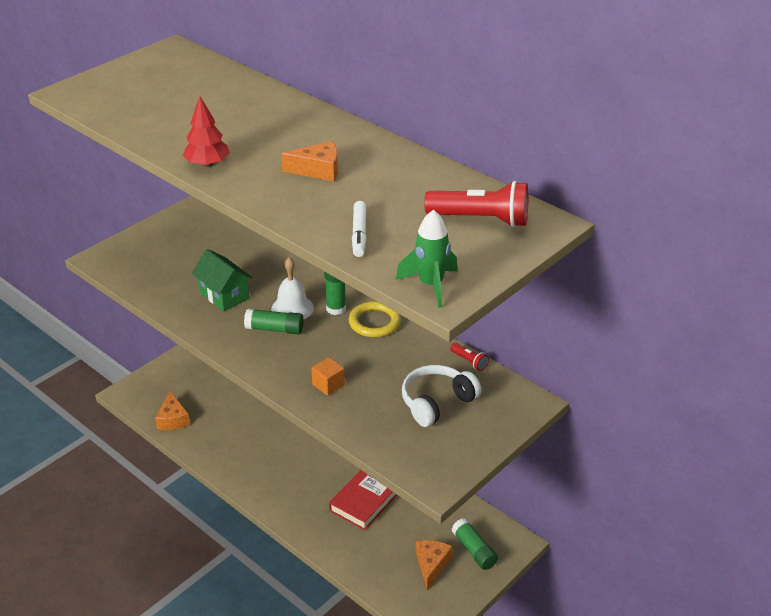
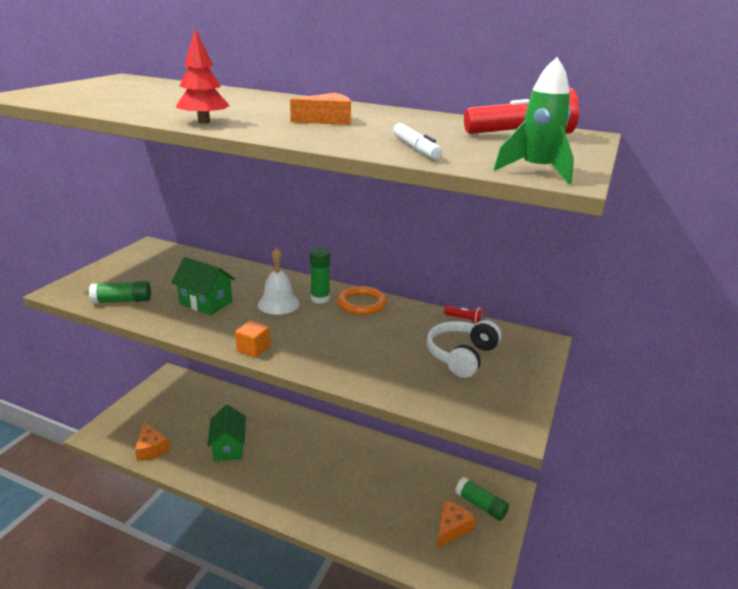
camera: 20 degrees left, 10 degrees down
(246, 434) = (228, 447): none -> green house
(274, 329) = (269, 322): green glue stick -> green glue stick (122, 301)
(328, 385) = (349, 359): orange cube -> orange cube (253, 349)
(365, 501) = (363, 483): red book -> none
(374, 322) = (361, 304): yellow ring -> orange ring
(431, 565) = (451, 528): orange cheese -> orange cheese turned 45 degrees clockwise

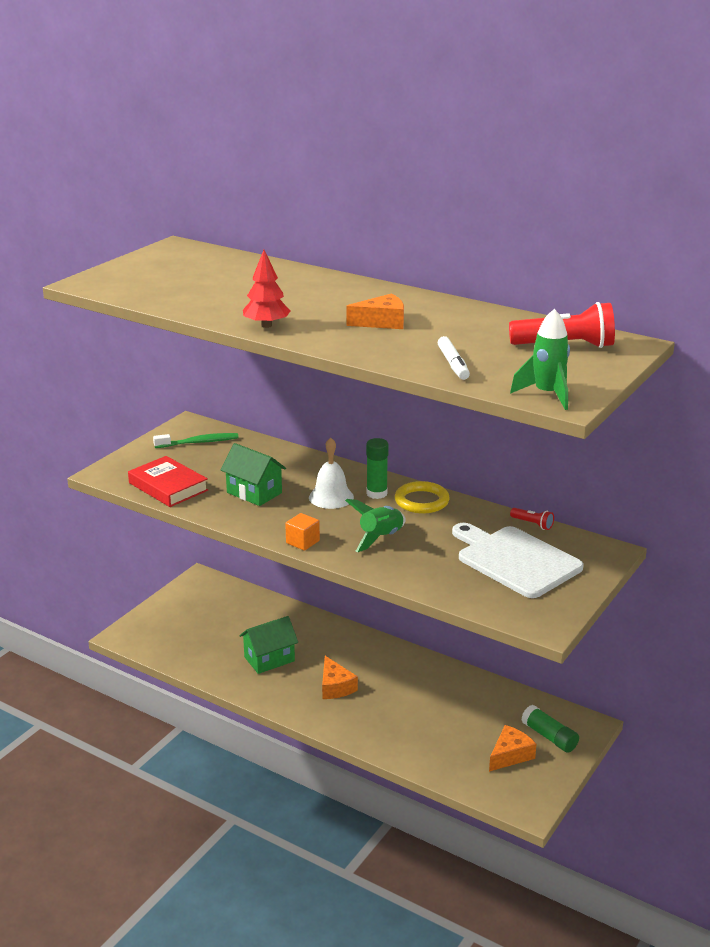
camera: 10 degrees right, 0 degrees up
(122, 301) = (168, 486): green glue stick -> red book
(151, 448) = (183, 654): orange cheese -> orange cheese (335, 687)
(157, 261) = (199, 442): none -> green toothbrush
(228, 447) = (269, 659): green house -> green house turned 60 degrees clockwise
(329, 341) = (380, 538): none -> green rocket
(361, 304) = (421, 501): orange ring -> yellow ring
(461, 356) = (515, 560): white headphones -> white cutting board

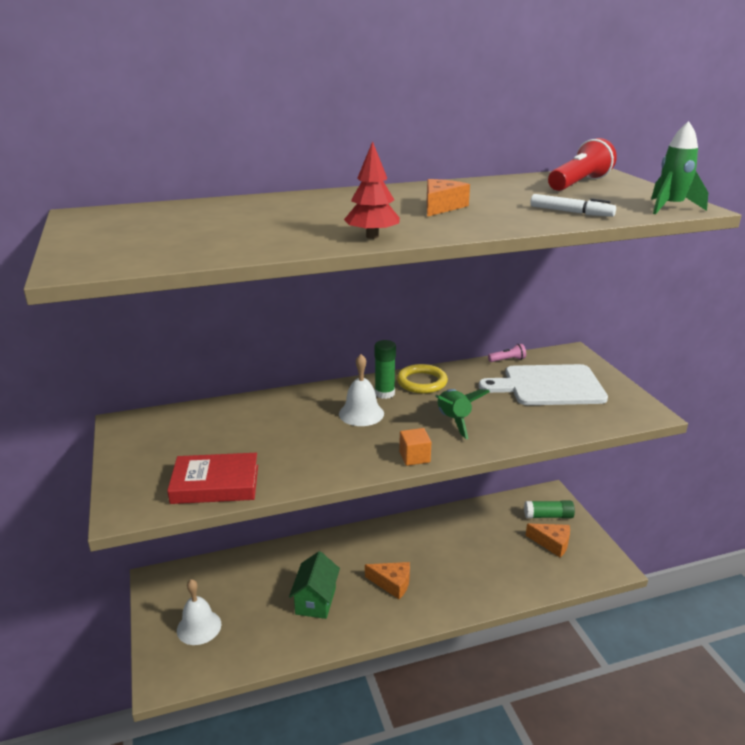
camera: 50 degrees left, 0 degrees up
(182, 622) = (199, 627): none -> white bell
(199, 442) = (166, 433): green toothbrush -> none
(254, 493) = (299, 444): green house -> none
(510, 755) = (552, 543): orange cheese -> orange cheese turned 120 degrees clockwise
(532, 524) = (507, 360): red flashlight -> pink flashlight

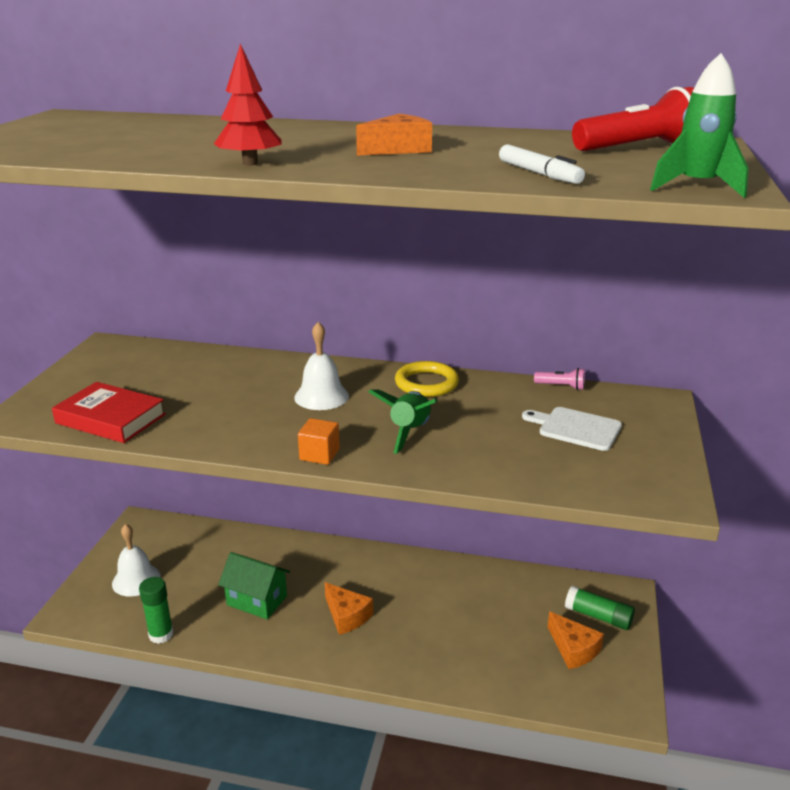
camera: 30 degrees right, 0 degrees up
(315, 600) = (257, 600): green house -> green house turned 75 degrees clockwise
(384, 393) = (371, 384): green glue stick -> green glue stick (161, 634)
(549, 386) = (576, 428): white cutting board -> white cutting board, size x0.58

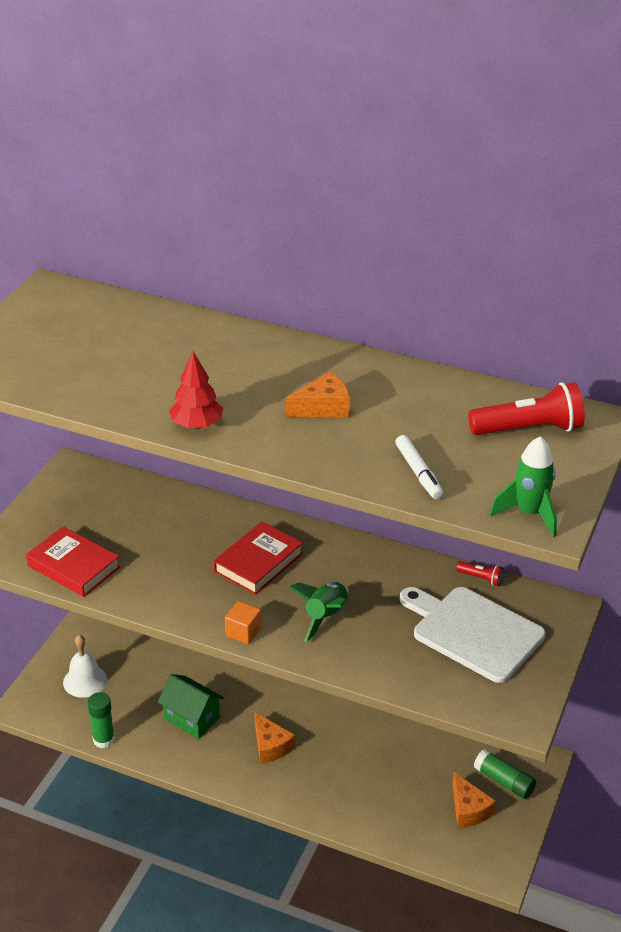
camera: 10 degrees right, 10 degrees up
(321, 396) = (258, 562): white bell -> red book
(426, 383) = (357, 558): yellow ring -> none
(561, 386) = (481, 578): pink flashlight -> red flashlight
(576, 428) = (473, 632): white cutting board -> white cutting board, size x1.72

